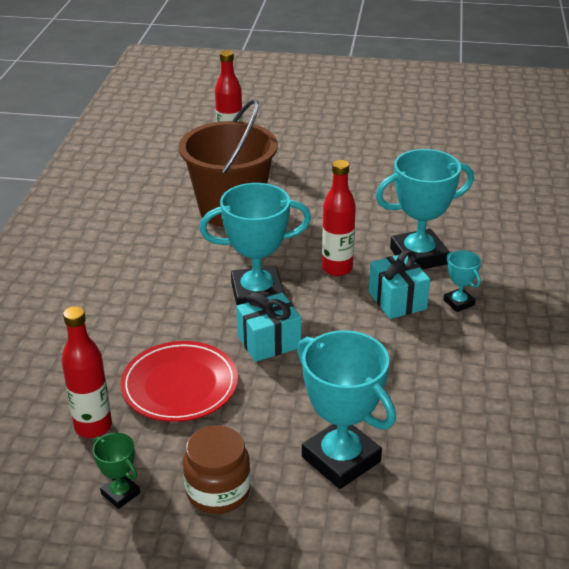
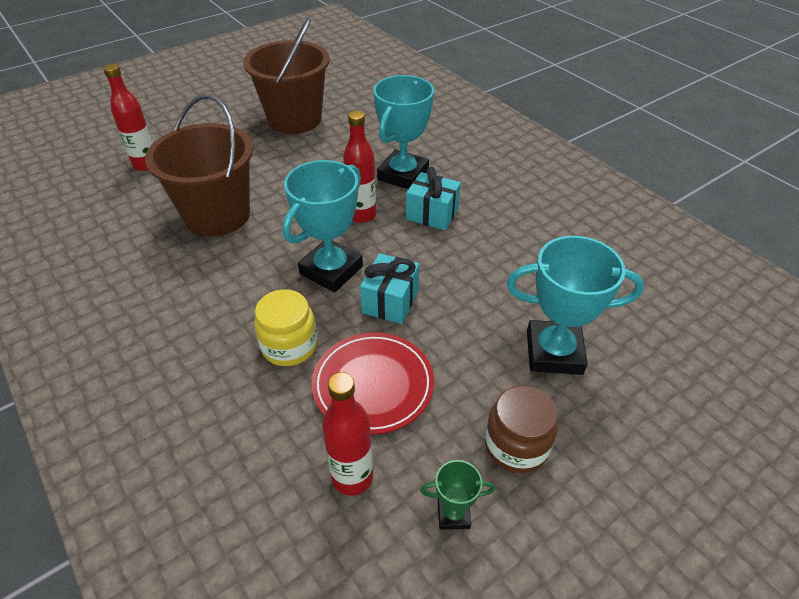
camera: 45 degrees left, 10 degrees up
(162, 325) = (289, 346): none -> yellow jar
(390, 164) = (295, 119): none -> brown bucket
(459, 303) = (470, 192): turquoise trophy -> none

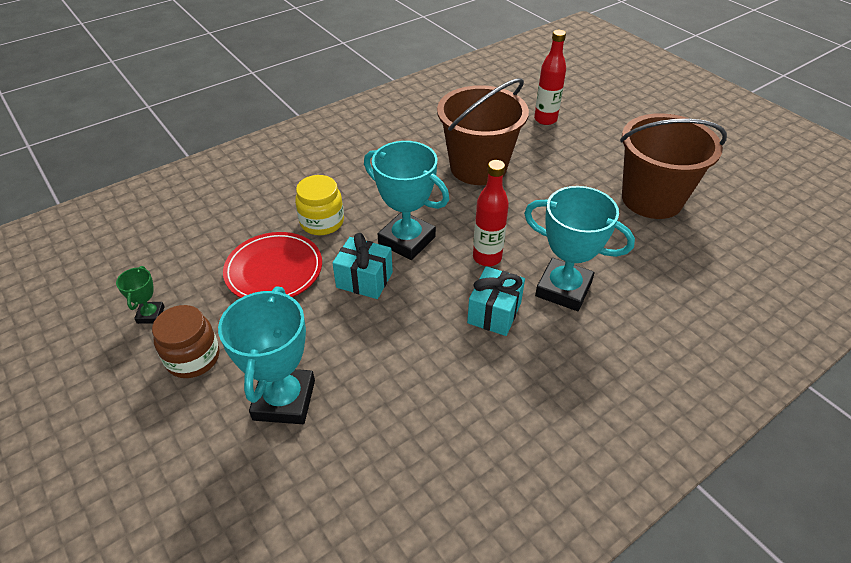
camera: 90 degrees right, 0 degrees up
(352, 477) = (198, 261): red bottle -> none

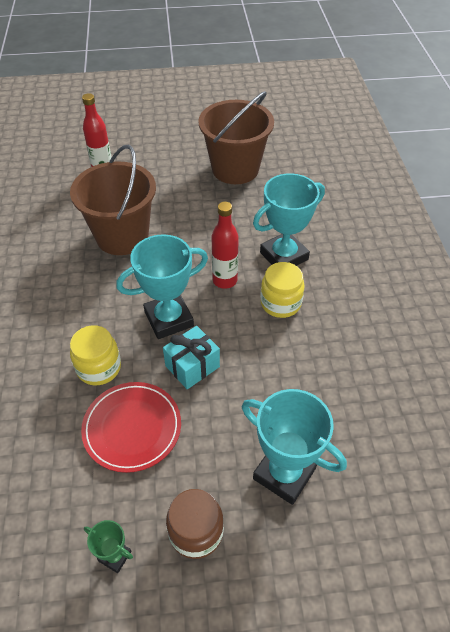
camera: 60 degrees left, 5 degrees up
(494, 313) = (280, 303): turquoise gift -> yellow jar

